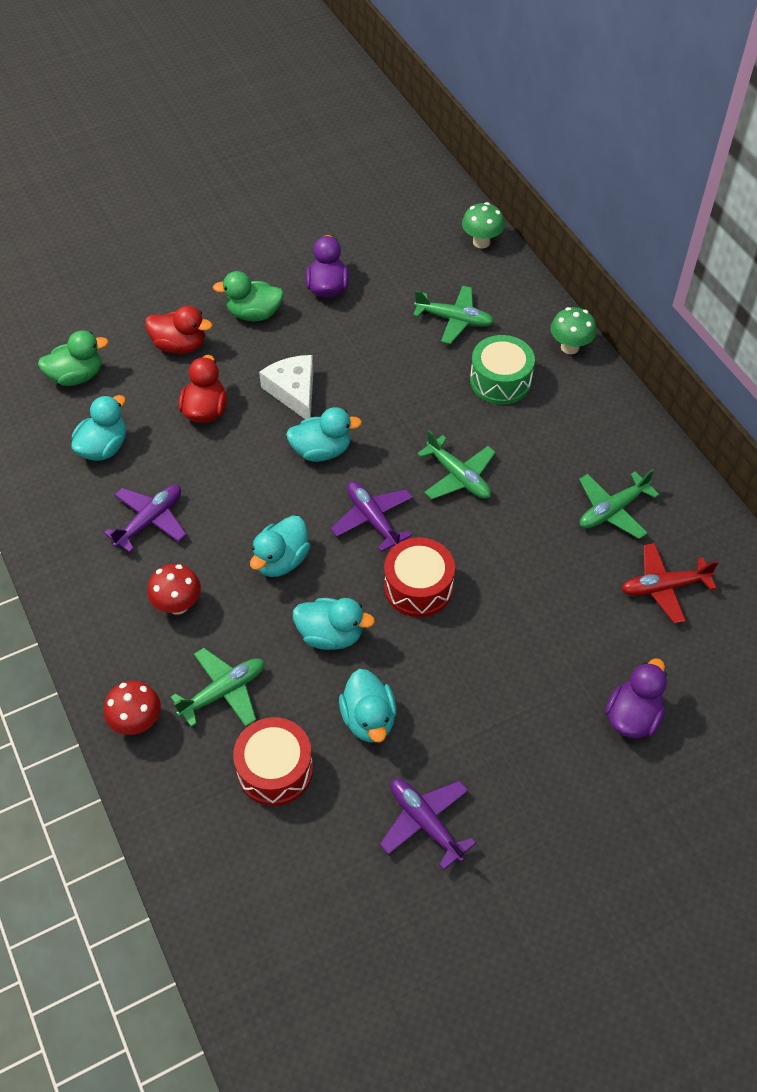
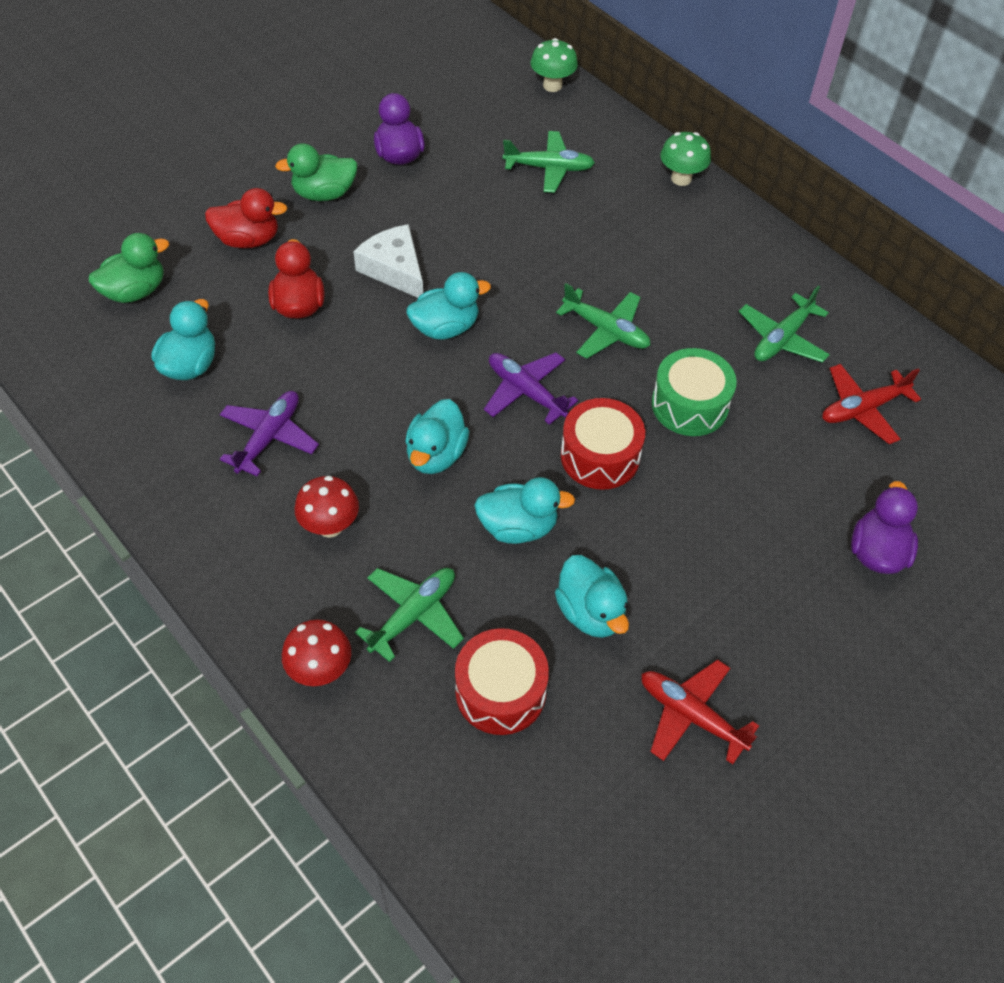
camera: 15 degrees left, 0 degrees up
(425, 822) = (690, 715): purple plane -> red plane
(500, 381) = (619, 224): green drum -> green drum (690, 405)

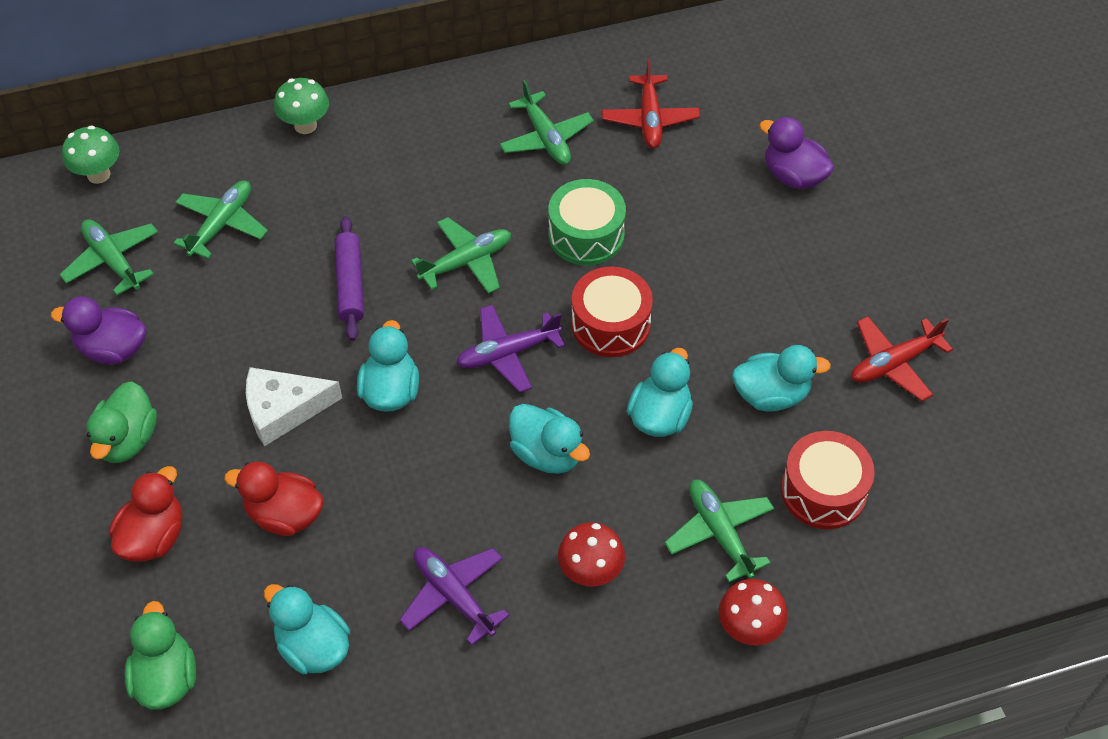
camera: 65 degrees left, 0 degrees up
(478, 124) = (112, 260): none -> green plane
(537, 264) = (350, 284): none -> purple rolling pin

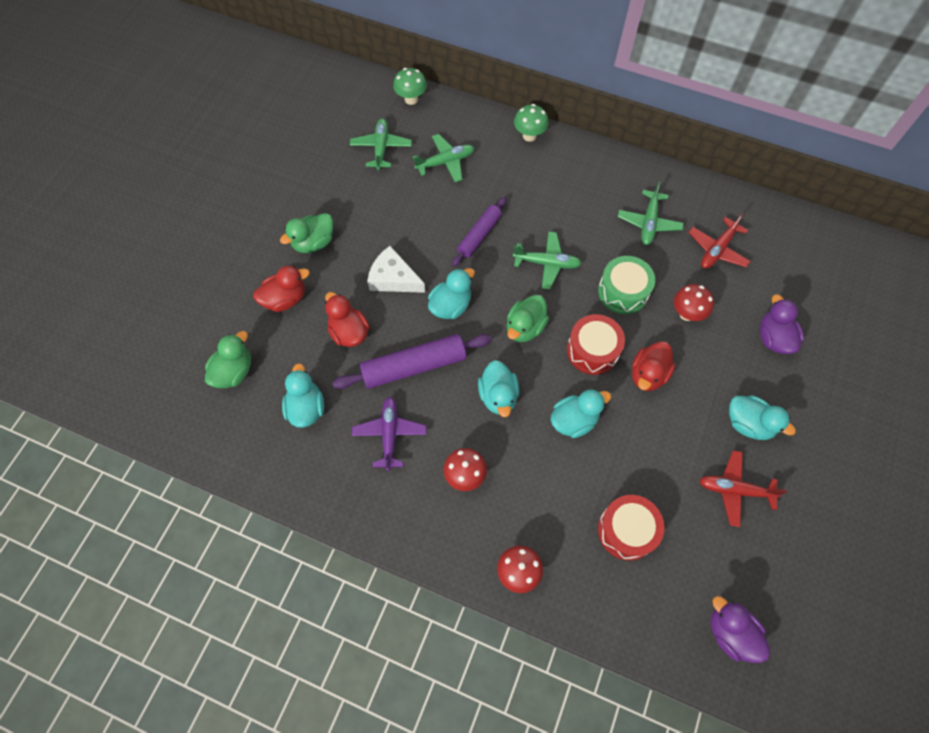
camera: 40 degrees right, 10 degrees up
(113, 349) = (344, 193): purple duck -> purple duck (730, 632)
(410, 494) = (414, 366): none -> purple rolling pin
(507, 353) = (525, 327): purple plane -> green duck
(679, 212) = (686, 314): none -> red mushroom
(696, 307) = (648, 374): none -> red duck
(719, 532) = (549, 508): green plane -> none
(771, 395) = (646, 454): turquoise duck -> turquoise duck (748, 424)

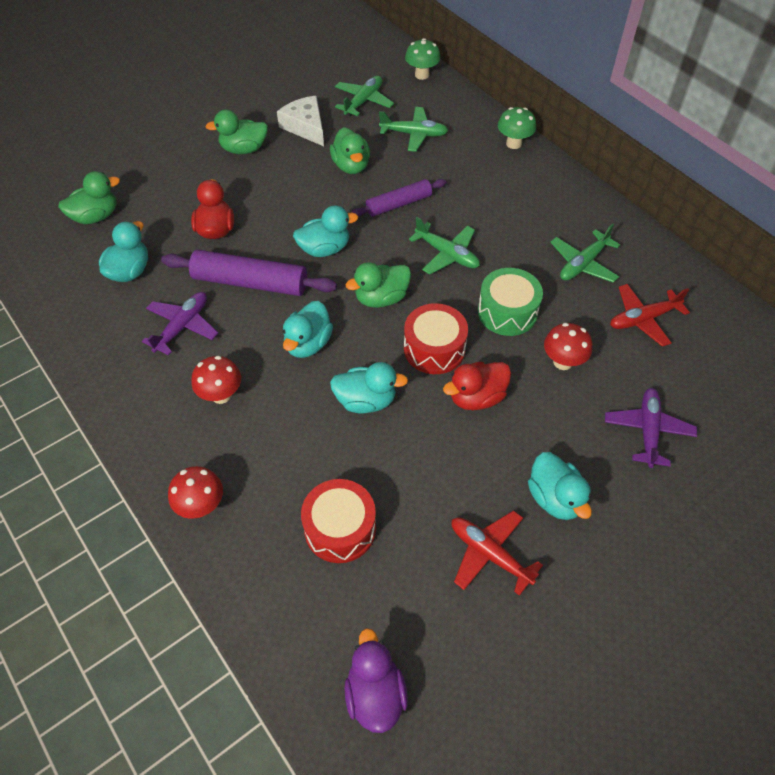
camera: 30 degrees right, 10 degrees down
(285, 299) = (184, 181): red duck -> none
(393, 278) = (290, 205): white cheese -> white cheese (305, 127)
(416, 217) = (351, 166): none -> green duck
(773, 338) = (648, 430): purple duck -> purple plane

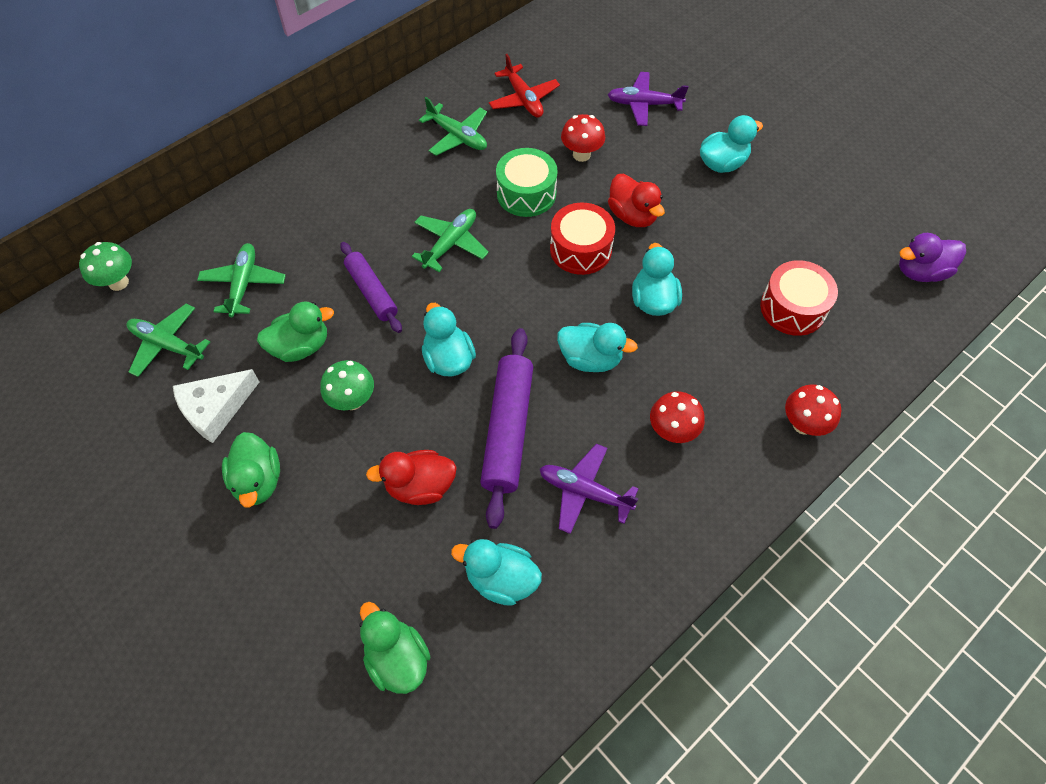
camera: 95 degrees left, 5 degrees up
(381, 298) = (519, 298): green duck -> none
(489, 554) = (784, 205): red plane -> none
(513, 143) = (270, 188): green mushroom -> green mushroom (352, 400)

